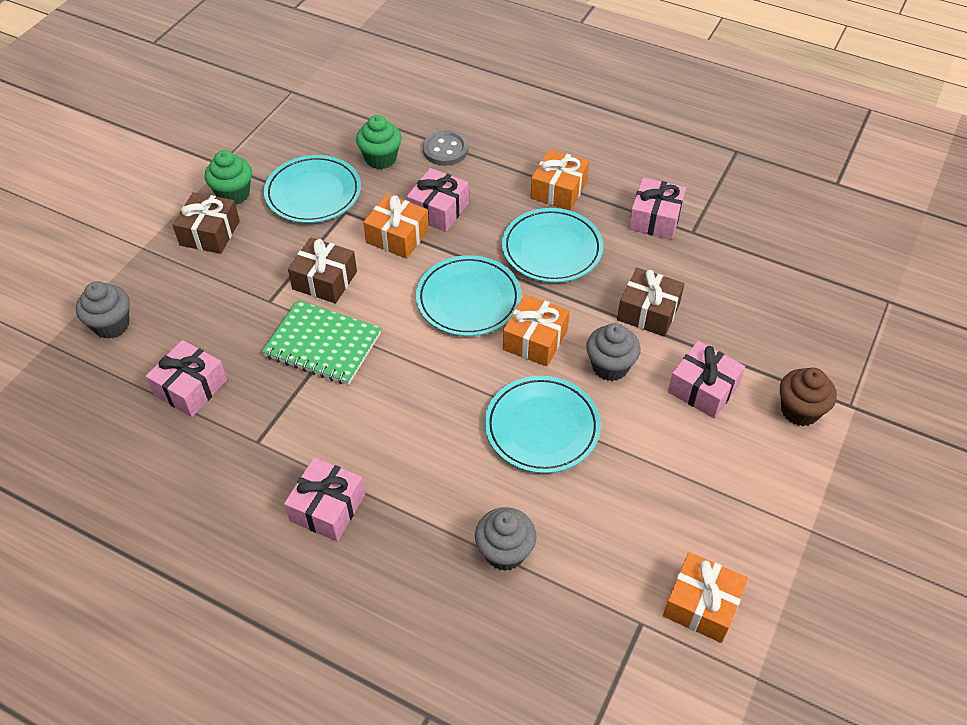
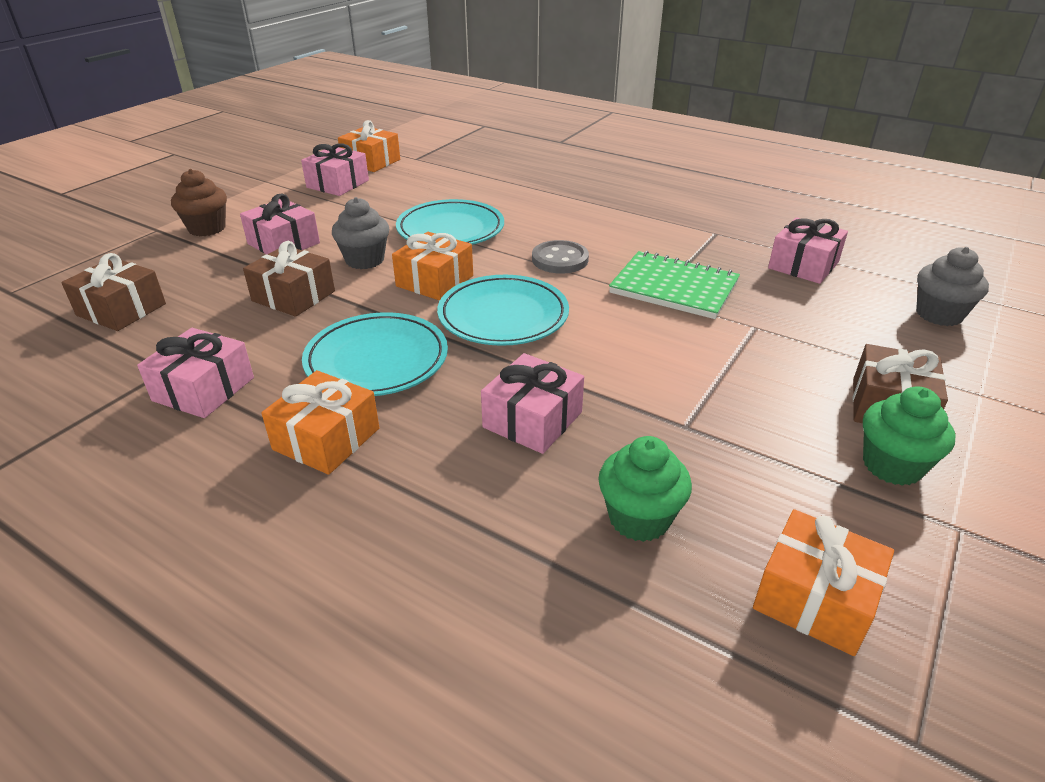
camera: 175 degrees left, 15 degrees down
(313, 193) = (749, 458): turquoise plate -> none
(324, 280) = (690, 343): brown gift -> brown gift (121, 309)
(327, 508) = (640, 202): pink gift -> pink gift (338, 184)
(397, 236) = (596, 387): orange gift -> orange gift (814, 598)
(445, 150) = (510, 529): grey button -> grey button (560, 259)
(504, 552) = (501, 181): grey cupcake -> none

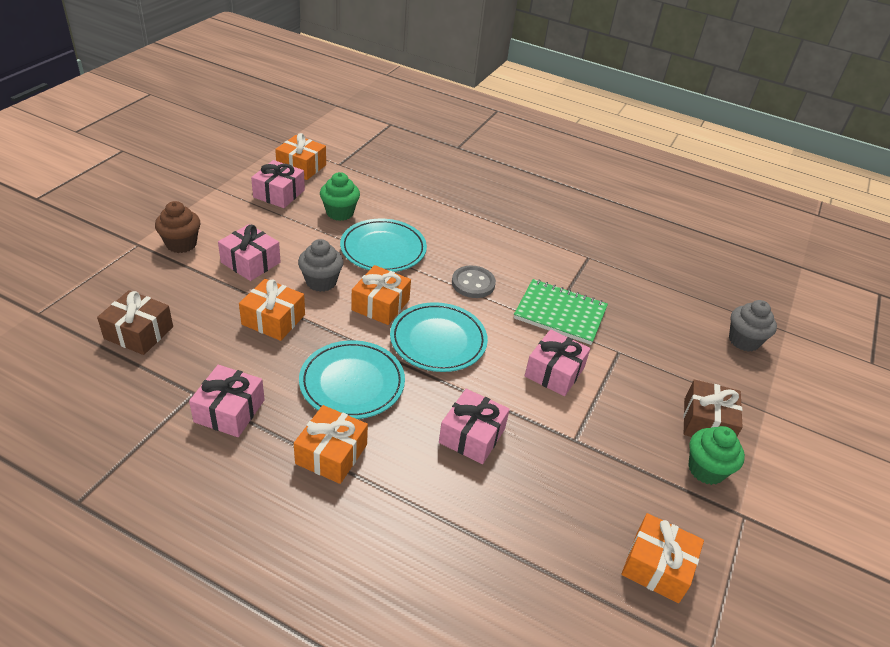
camera: 10 degrees left, 5 degrees up
(293, 296) = (273, 319): brown gift -> orange gift
(639, 518) = (550, 513): green cupcake -> green cupcake (340, 213)
(803, 265) = (652, 292): pink gift -> pink gift (554, 372)

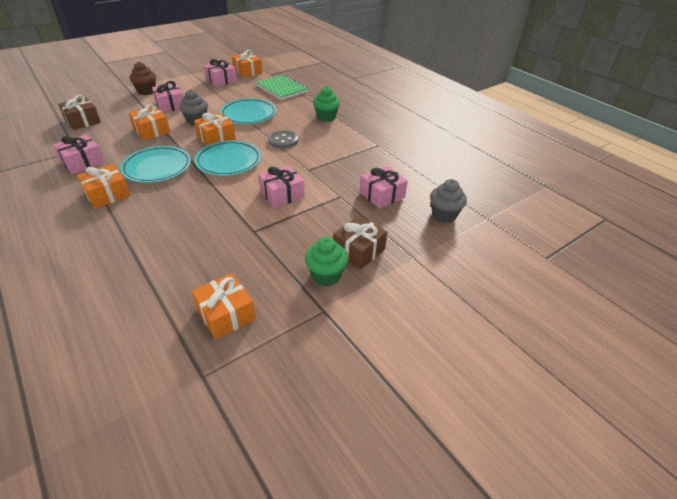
camera: 30 degrees right, 0 degrees up
(340, 213) = (244, 94): green cupcake -> green cupcake (326, 117)
(472, 436) = (193, 210): pink gift -> pink gift (382, 195)
(560, 313) = (322, 167): green notebook -> green notebook (282, 89)

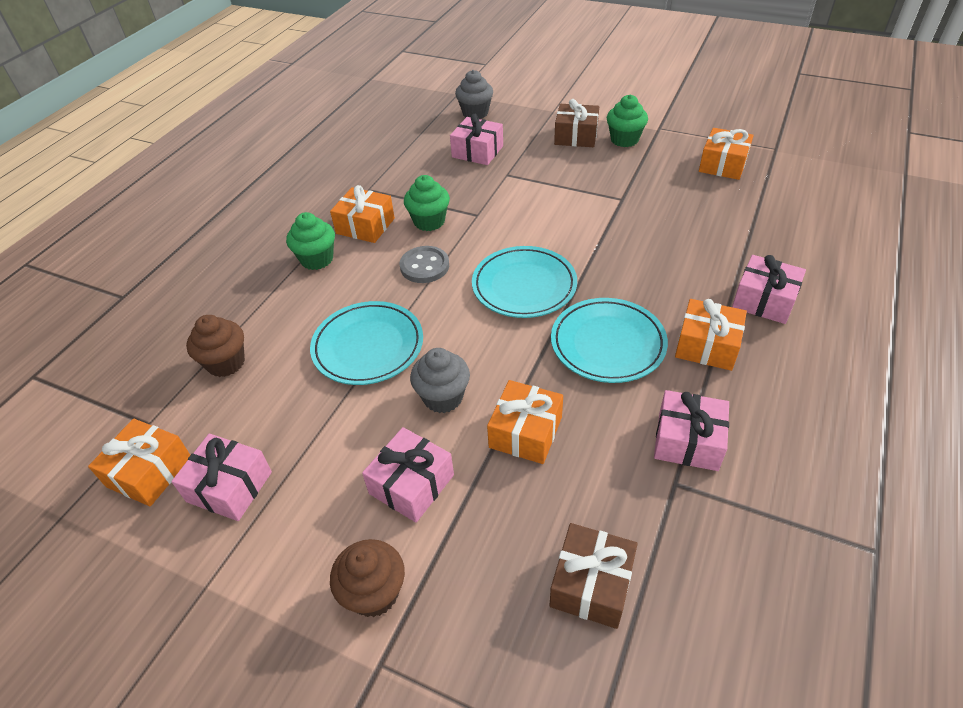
camera: 115 degrees left, 5 degrees up
(216, 138) = (476, 336): orange gift -> orange gift (365, 226)
(282, 89) = (226, 363): green notebook -> brown cupcake
(282, 194) = (545, 210): pink gift -> pink gift (764, 300)
(320, 153) = (429, 221): none -> green cupcake

